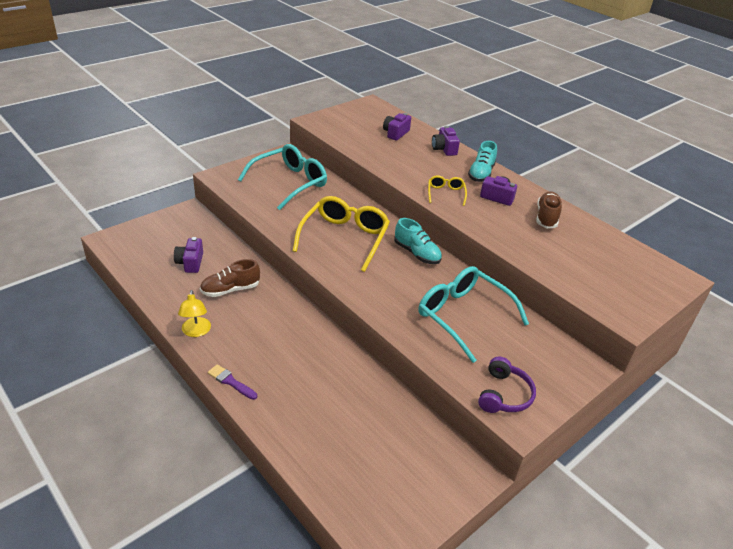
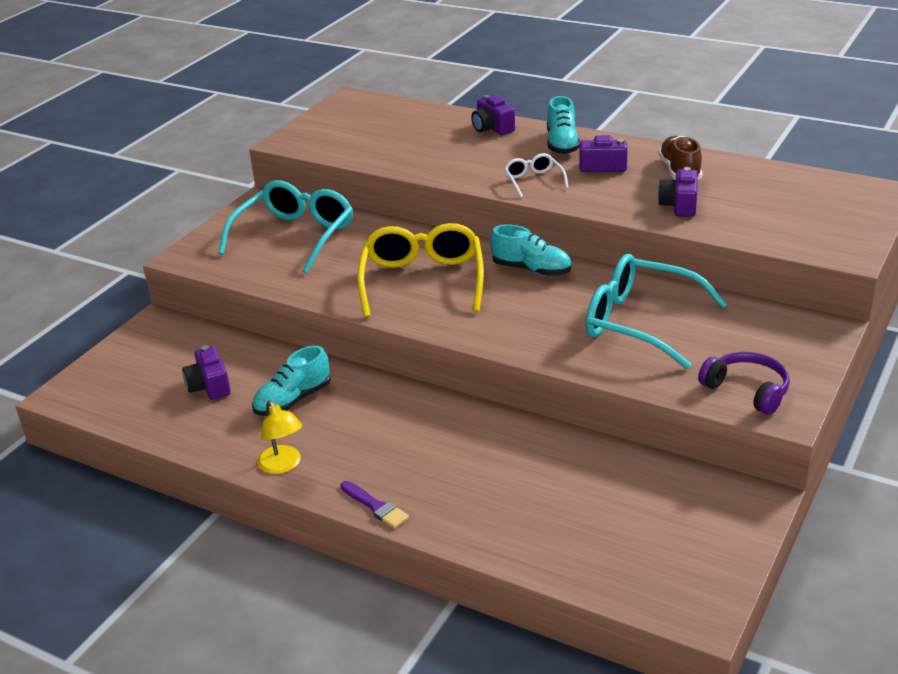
camera: 15 degrees left, 5 degrees down
(230, 290) = (293, 400): brown shoe -> turquoise shoe
(230, 382) = (376, 506): purple brush -> purple brush turned 150 degrees counterclockwise
(395, 133) = (413, 127): purple camera -> purple camera (679, 205)
(445, 193) = (533, 181): yellow glasses -> white glasses
(504, 394) = (747, 390): purple headphones -> purple headphones turned 45 degrees counterclockwise

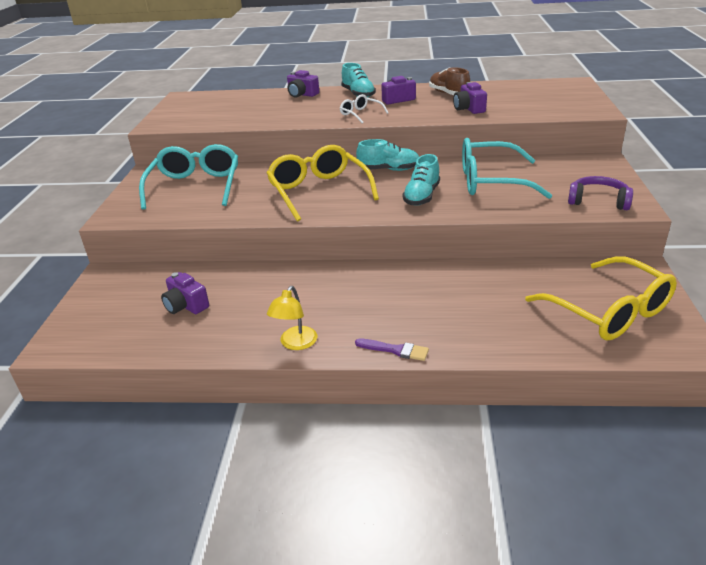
camera: 25 degrees left, 0 degrees up
(283, 465) = (295, 343): yellow lamp -> yellow lamp turned 75 degrees clockwise
(293, 400) = (265, 297): turquoise shoe -> turquoise shoe (422, 196)
(655, 541) = (609, 311): none -> yellow glasses

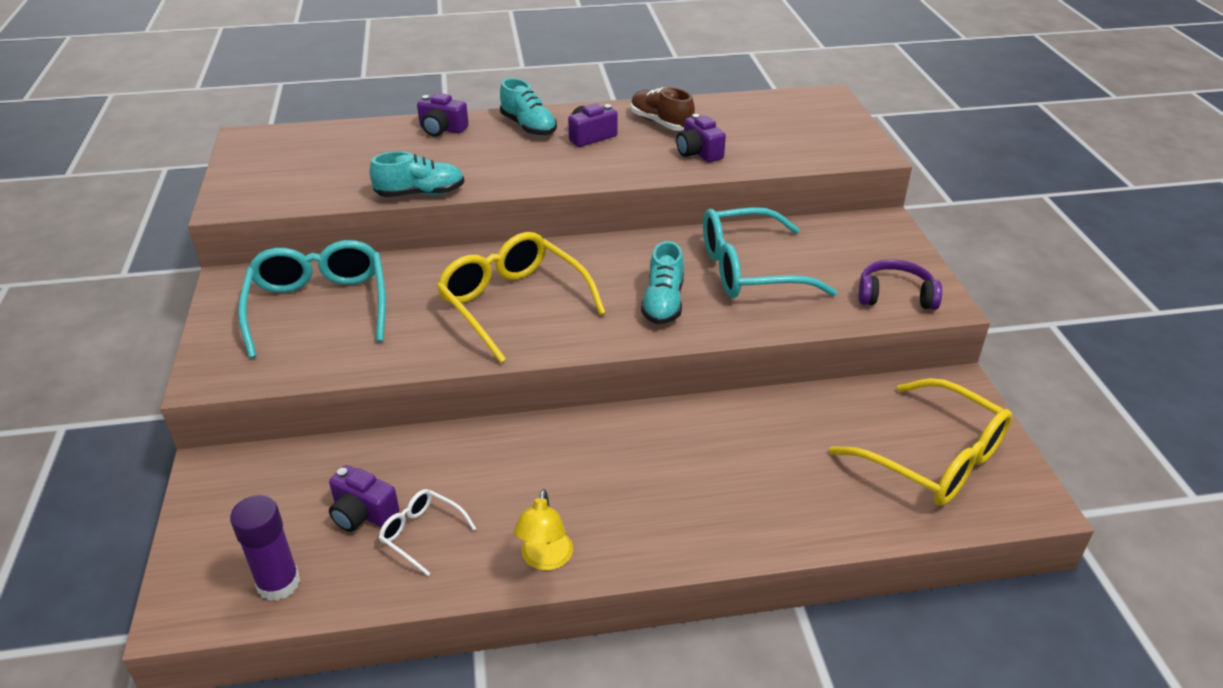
camera: 15 degrees left, 5 degrees up
(118, 338) = (278, 583): none -> purple glue stick
(360, 114) = (546, 168): white glasses -> white glasses (421, 534)
(389, 170) = (602, 256): turquoise shoe -> turquoise shoe (420, 193)
(395, 350) = (684, 552): purple brush -> none

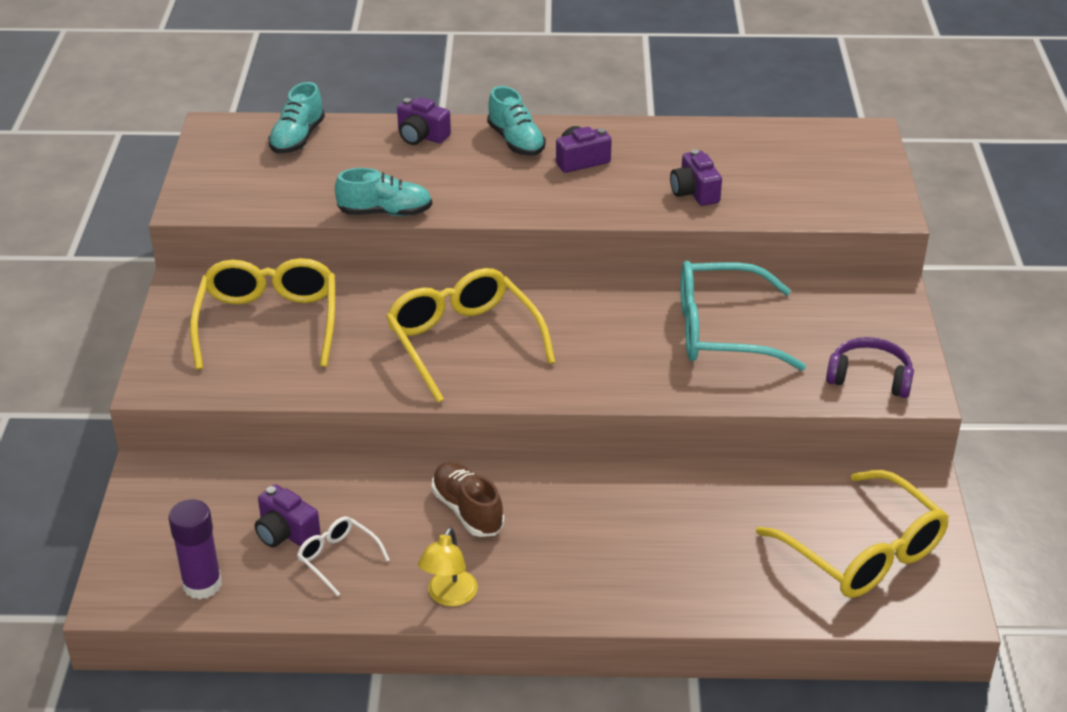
camera: 10 degrees right, 0 degrees up
(319, 306) = (268, 323): turquoise glasses -> yellow glasses
(661, 123) = (664, 150): brown shoe -> brown shoe (467, 511)
(663, 303) = (618, 358): turquoise shoe -> turquoise shoe (297, 138)

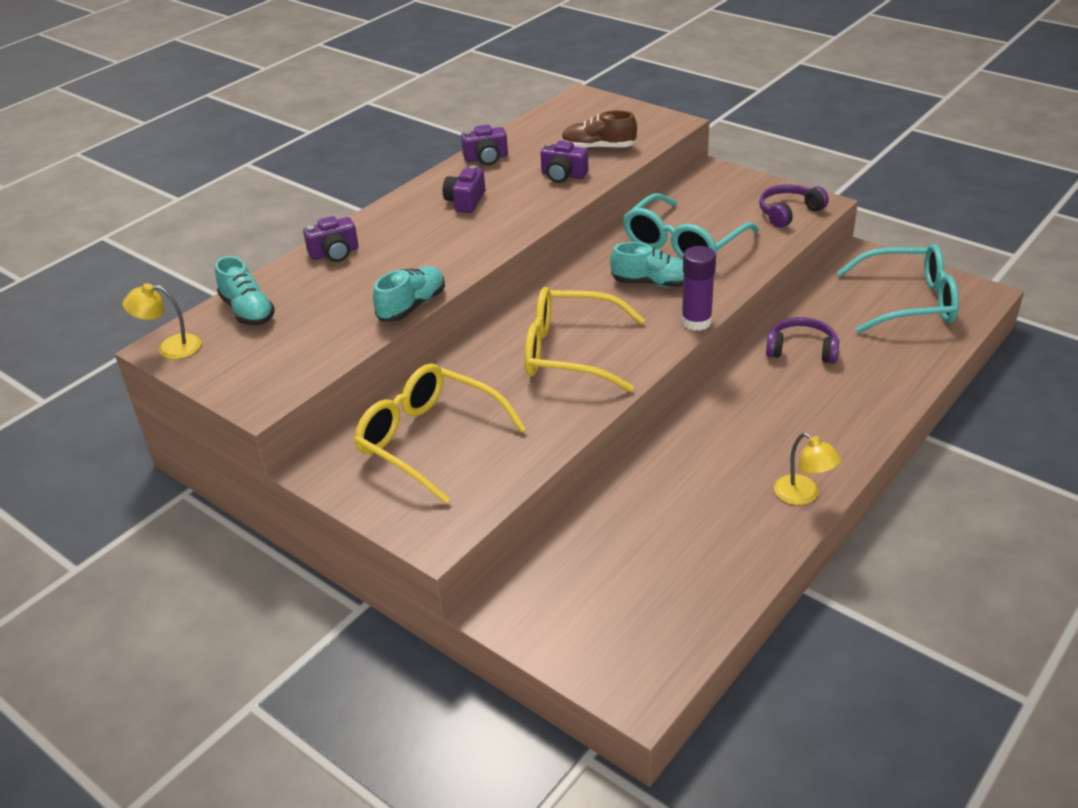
camera: 50 degrees left, 0 degrees up
(202, 585) = (672, 630): purple glue stick -> purple glue stick (696, 321)
(217, 131) = (170, 347): none -> yellow lamp
(286, 532) = (653, 554): purple camera -> purple camera (486, 158)
(337, 558) = (710, 537): white glasses -> none
(467, 511) = (717, 448): brown shoe -> brown shoe (598, 148)
(516, 141) = (403, 217): turquoise shoe -> turquoise shoe (653, 283)
(684, 505) = (801, 350): none -> purple headphones
(863, 552) = (909, 302): yellow glasses -> turquoise glasses

